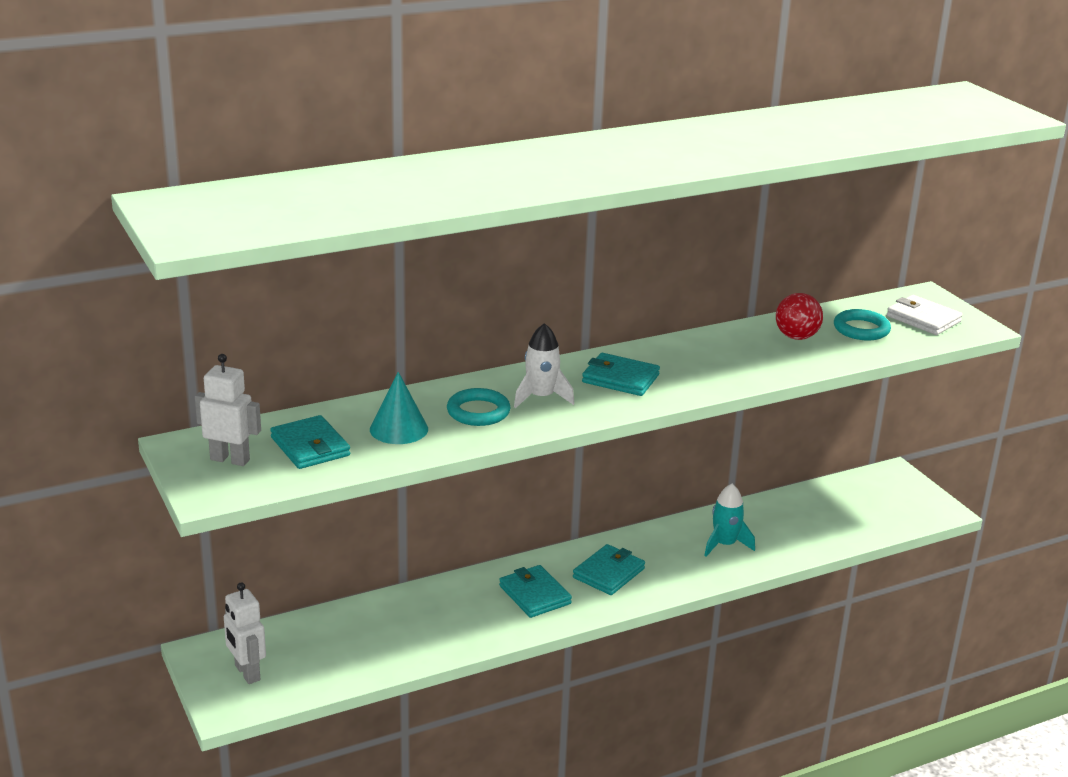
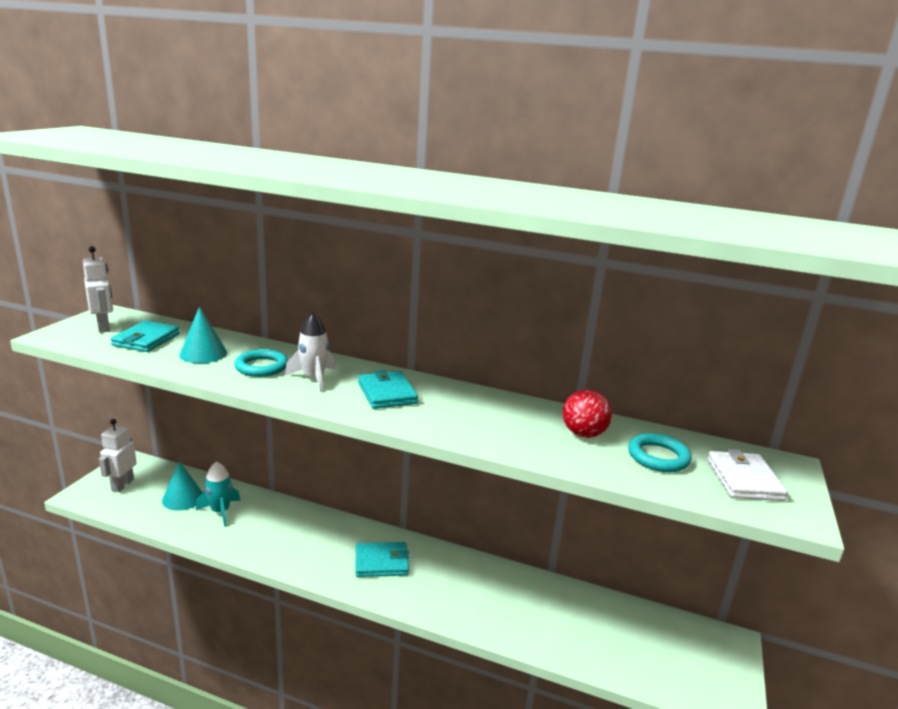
camera: 45 degrees right, 5 degrees down
(337, 642) = (183, 498): none -> turquoise cone
(534, 595) = (317, 544): turquoise wallet -> none
(725, 545) = (491, 599): turquoise rocket -> turquoise rocket (220, 512)

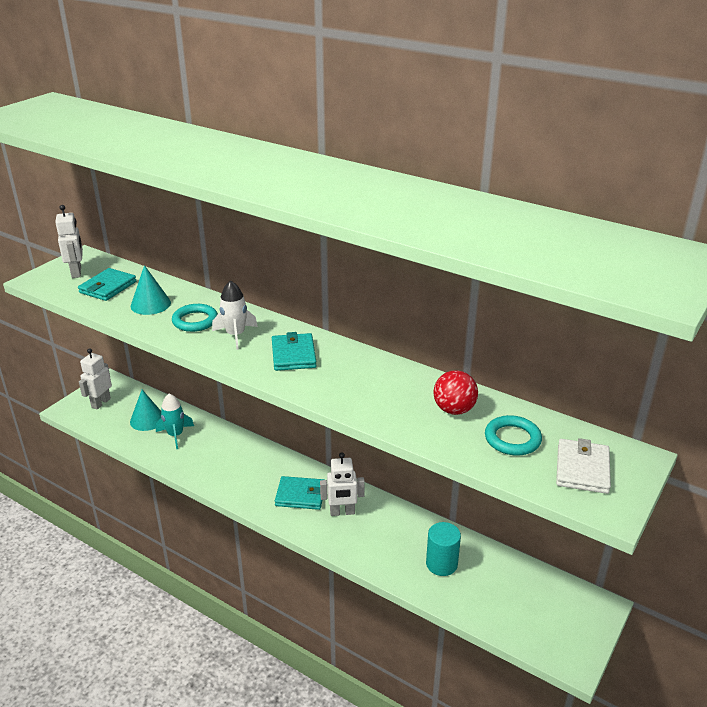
camera: 15 degrees right, 10 degrees up
(433, 575) = (342, 512): none -> white robot
(558, 618) = (441, 564): none -> turquoise cylinder

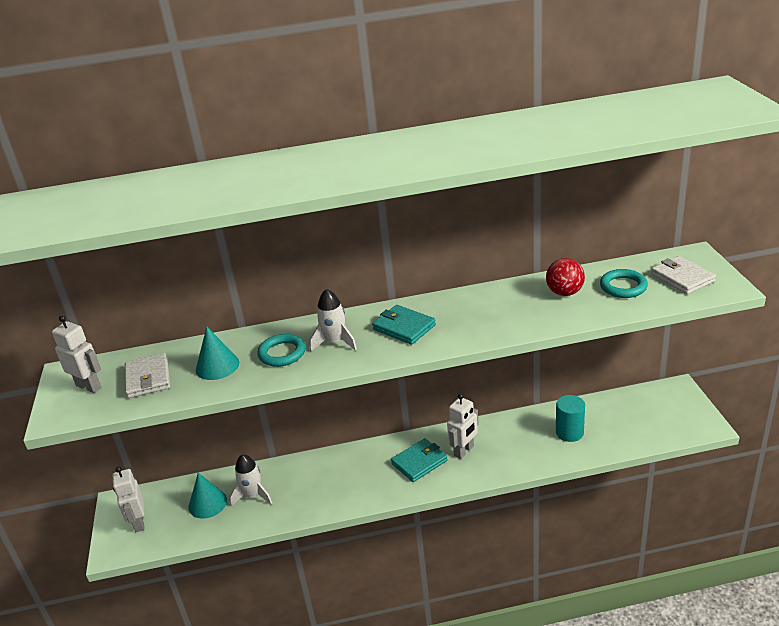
camera: 40 degrees left, 0 degrees up
(108, 287) = (148, 378): turquoise wallet -> white wallet
(175, 435) = (253, 496): turquoise rocket -> white rocket

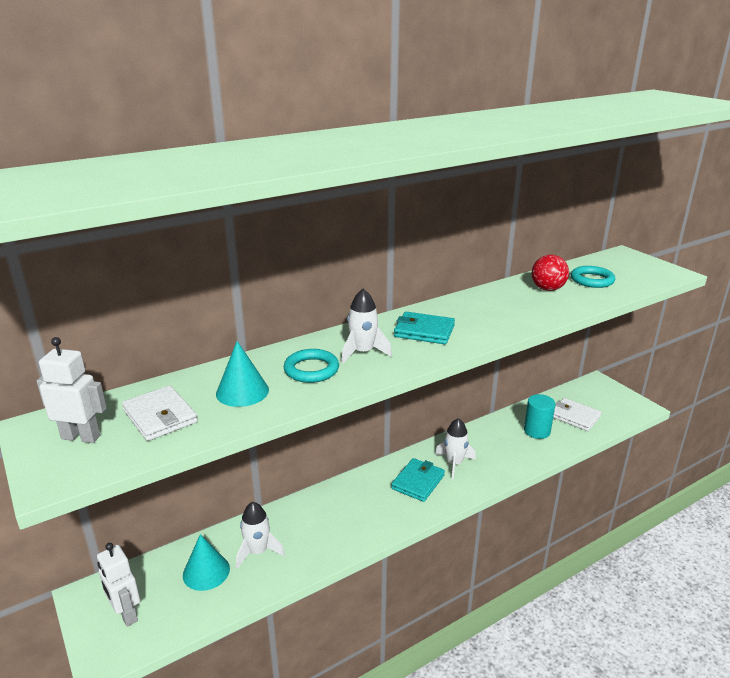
camera: 25 degrees left, 5 degrees down
(464, 451) = (454, 463): white robot -> white rocket
(682, 278) = (632, 270): white wallet -> white wallet (575, 416)

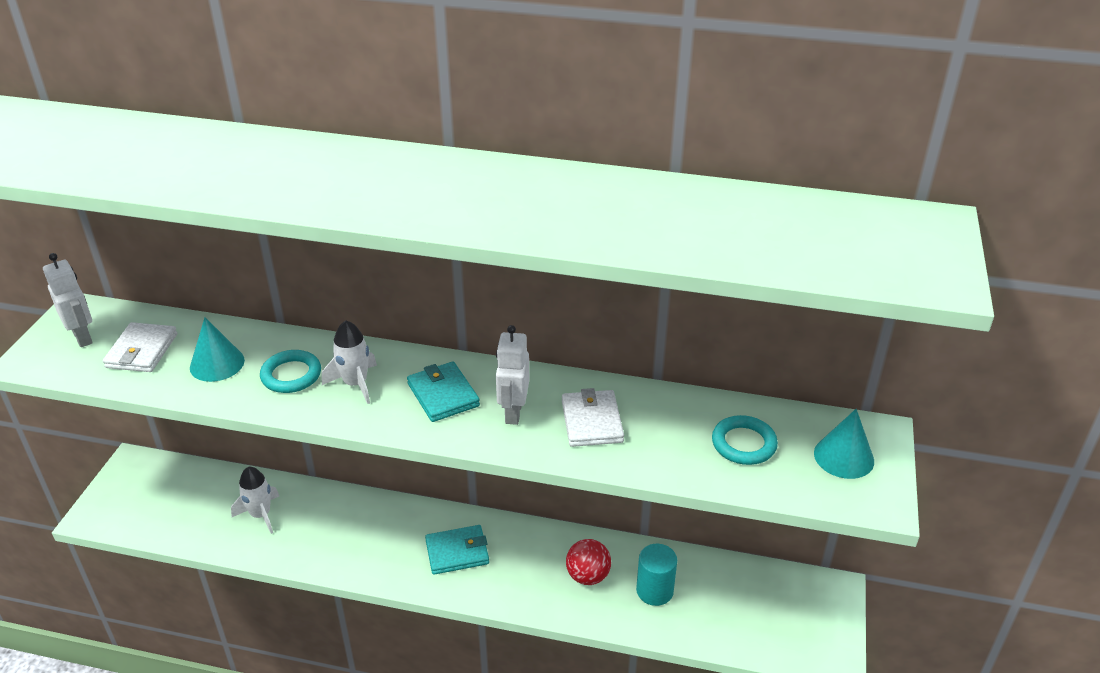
camera: 45 degrees right, 10 degrees up
(126, 614) = (134, 495): white robot -> white robot (513, 412)
(206, 571) = (212, 503): turquoise cone -> turquoise cone (844, 457)
(454, 463) = (516, 560): white rocket -> none
(547, 289) = (664, 423): red ball -> red ball (588, 576)
(575, 416) = (727, 607): white wallet -> white wallet (592, 421)

